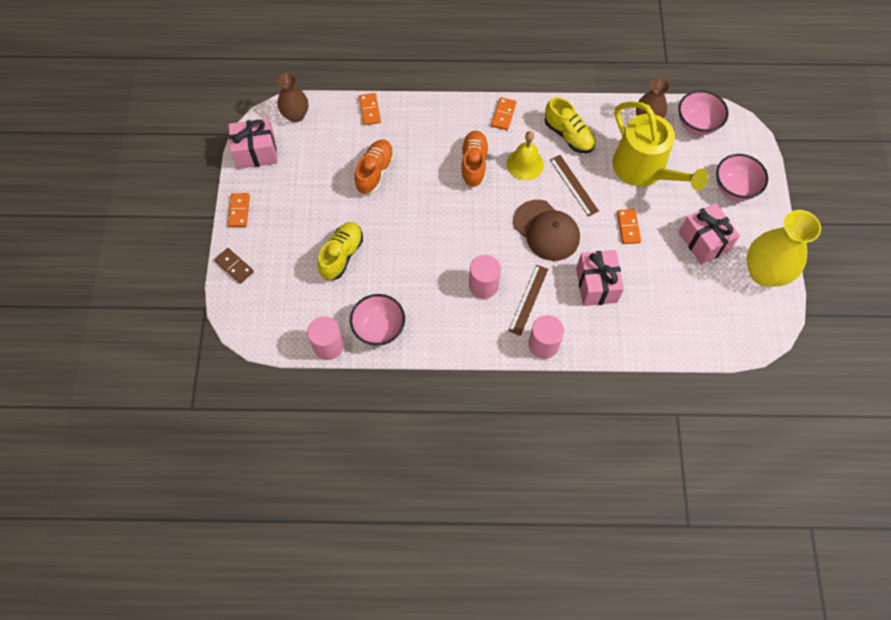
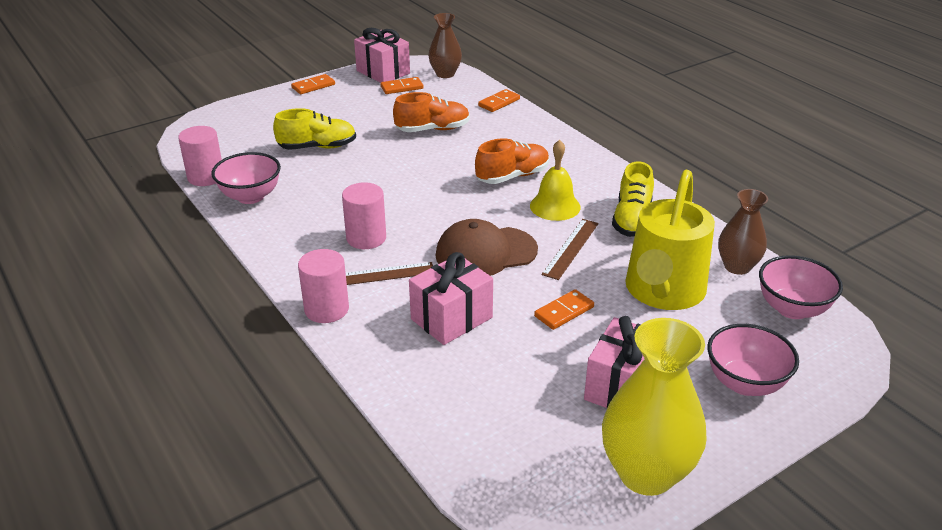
camera: 55 degrees right, 30 degrees down
(234, 266) = (252, 104): brown domino -> none
(503, 115) = (598, 171): orange domino -> orange domino (402, 87)
(546, 230) = (485, 252): brown cap -> brown cap turned 60 degrees clockwise

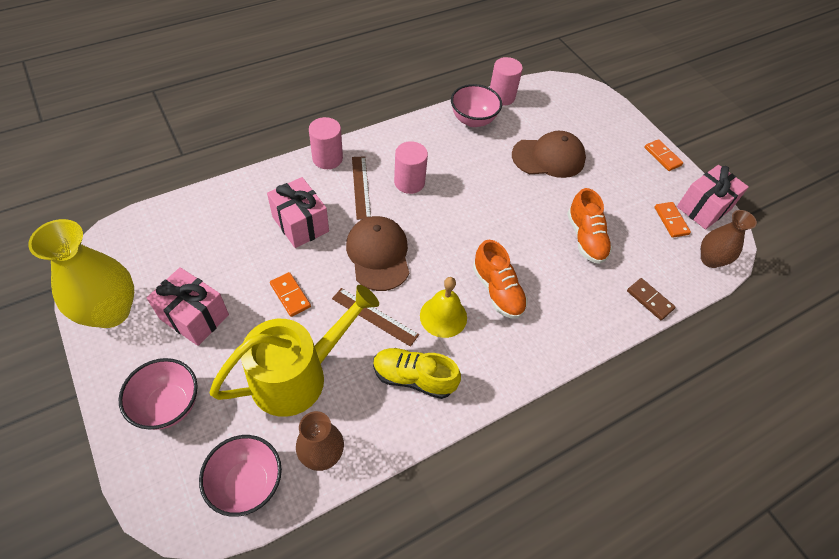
camera: 90 degrees right, 20 degrees up
(317, 147) = (548, 157): yellow shoe -> brown cap
(499, 102) = (649, 300): orange domino -> brown domino
(663, 292) = (298, 375): yellow watering can -> yellow watering can turned 120 degrees clockwise

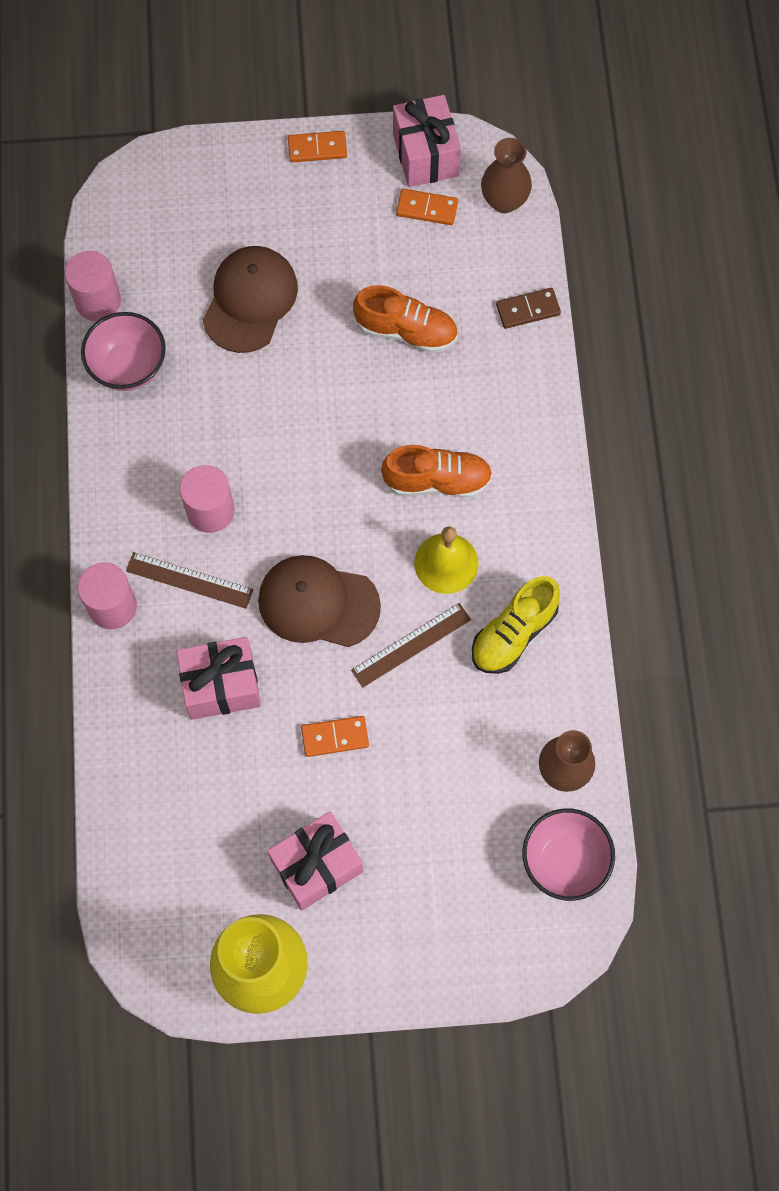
camera: 60 degrees left, 15 degrees up
(168, 405) = (431, 925): pink bowl -> none
(298, 375) = (454, 764): yellow watering can -> none

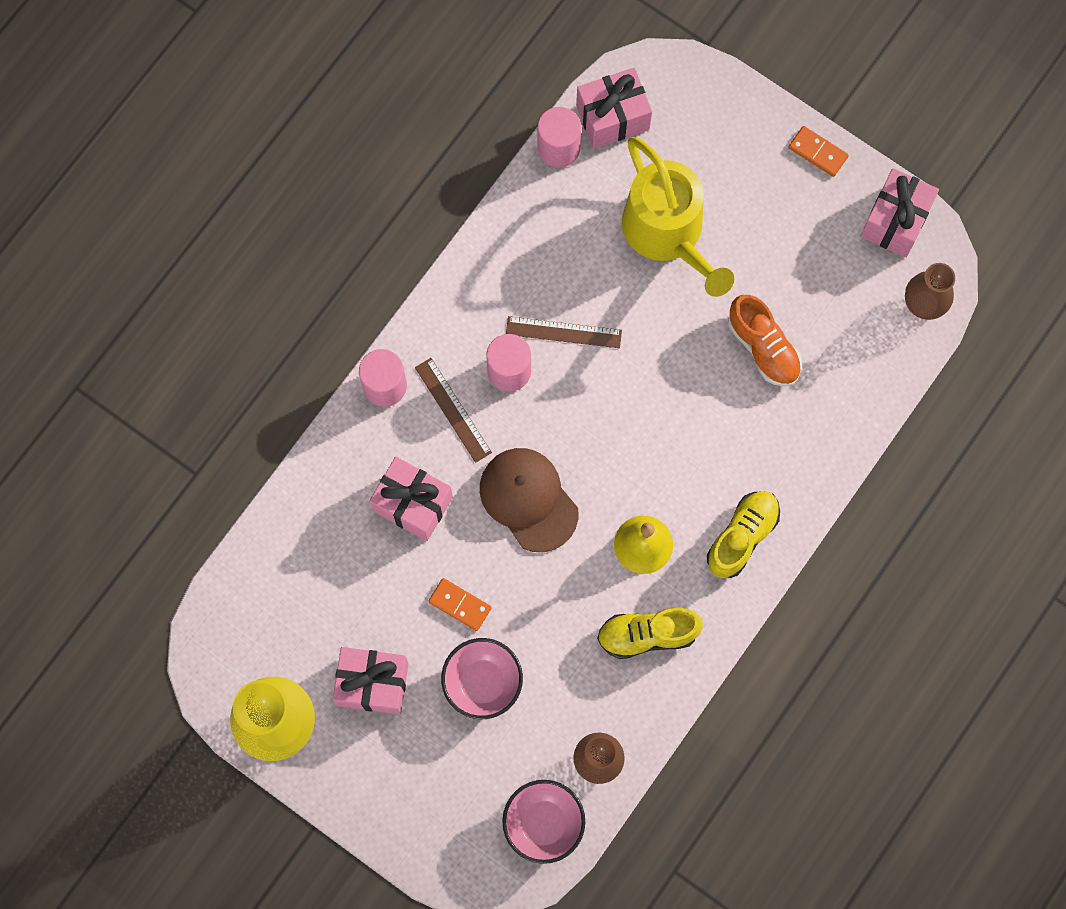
camera: 40 degrees right, 5 degrees up
(123, 244) = (612, 117): none -> pink gift
(128, 367) = (539, 216): pink bowl -> pink bowl (482, 683)
(250, 300) = (668, 233): brown cap -> yellow watering can
(411, 645) = (568, 583): brown ruler -> brown ruler (563, 332)
(427, 209) = (859, 264): orange domino -> none
(437, 481) = (689, 479): orange shoe -> none
(521, 493) = (742, 537): none -> yellow shoe
(528, 310) = (868, 403): brown domino -> none

